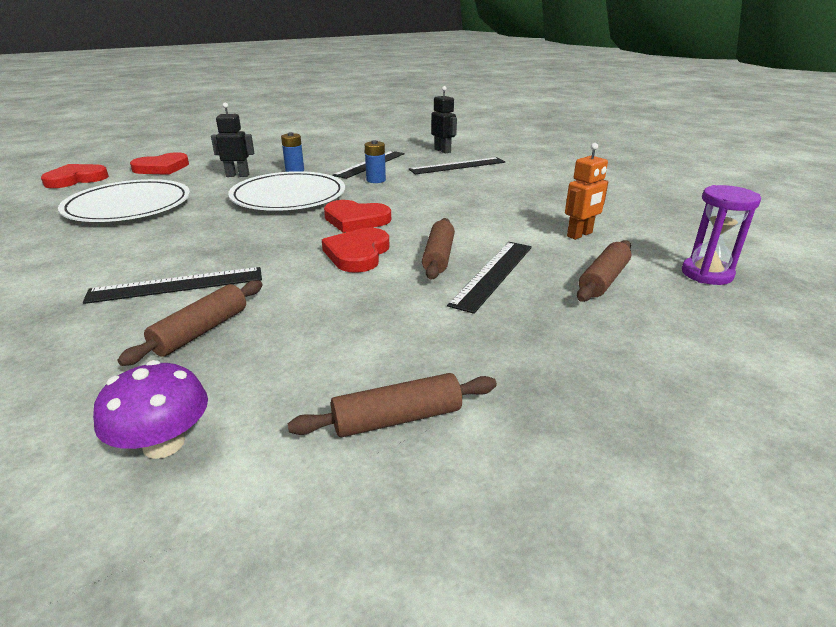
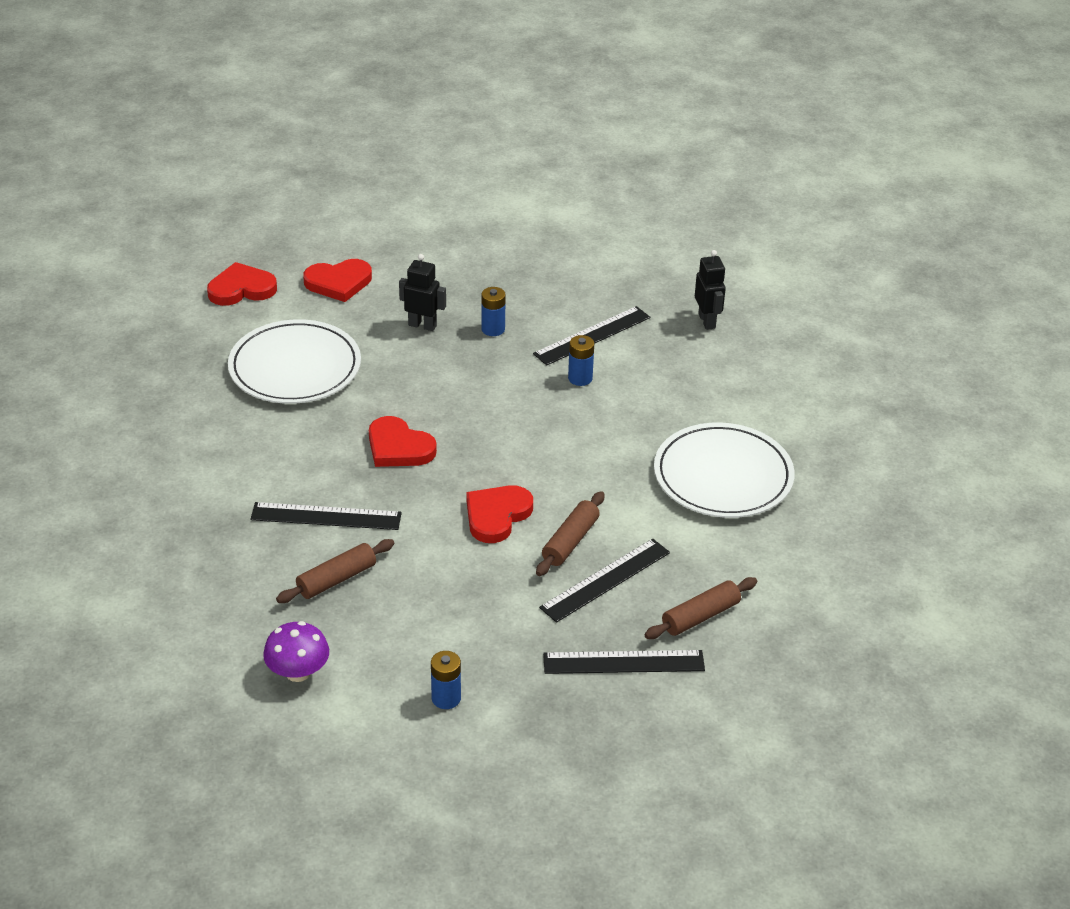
camera: 20 degrees right, 10 degrees up
(288, 196) = (466, 390): white plate -> white plate (723, 476)
(356, 220) = (520, 457): red heart -> red heart (398, 447)
(397, 418) = (446, 698): brown rolling pin -> blue battery
(457, 166) = (701, 368): black ruler -> black ruler (623, 662)
(580, 235) = (736, 547): orange robot -> none
(707, 274) = (806, 637): purple hourglass -> none

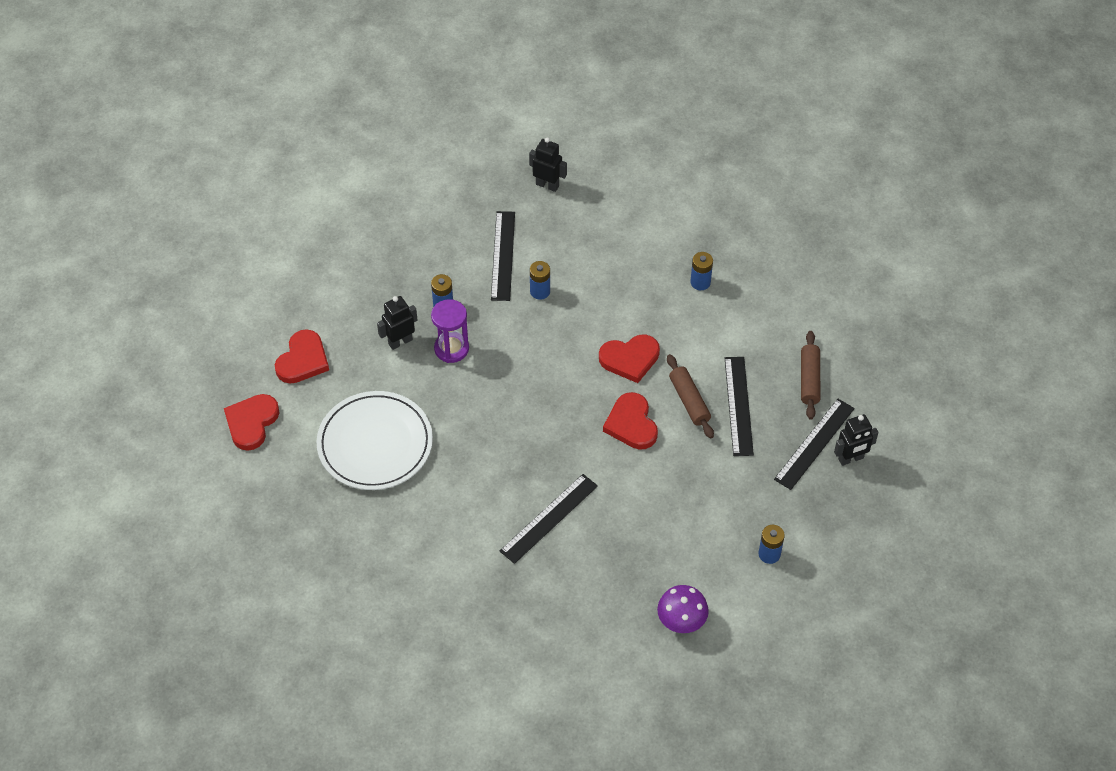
camera: 50 degrees left, 15 degrees up
(336, 579) = (615, 548): brown rolling pin -> none
(398, 447) = (517, 435): red heart -> red heart (630, 359)
(450, 358) = (451, 348): none -> purple hourglass
(636, 702) = (851, 459): none -> black robot
(723, 476) = (700, 282): white plate -> blue battery

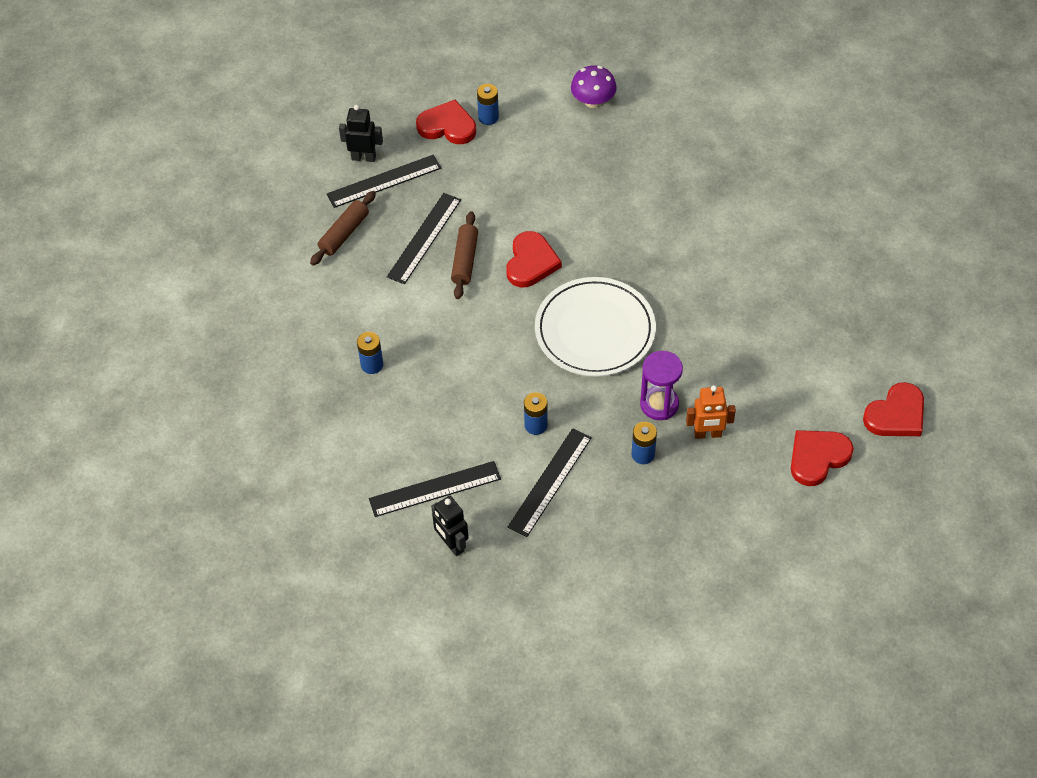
camera: 150 degrees left, 0 degrees up
(375, 443) = (781, 344): white plate -> white plate (595, 330)
(400, 341) = (707, 434): black robot -> orange robot
(549, 518) = (655, 216): black ruler -> black ruler (435, 489)
(630, 359) = (492, 320): red heart -> red heart (447, 126)

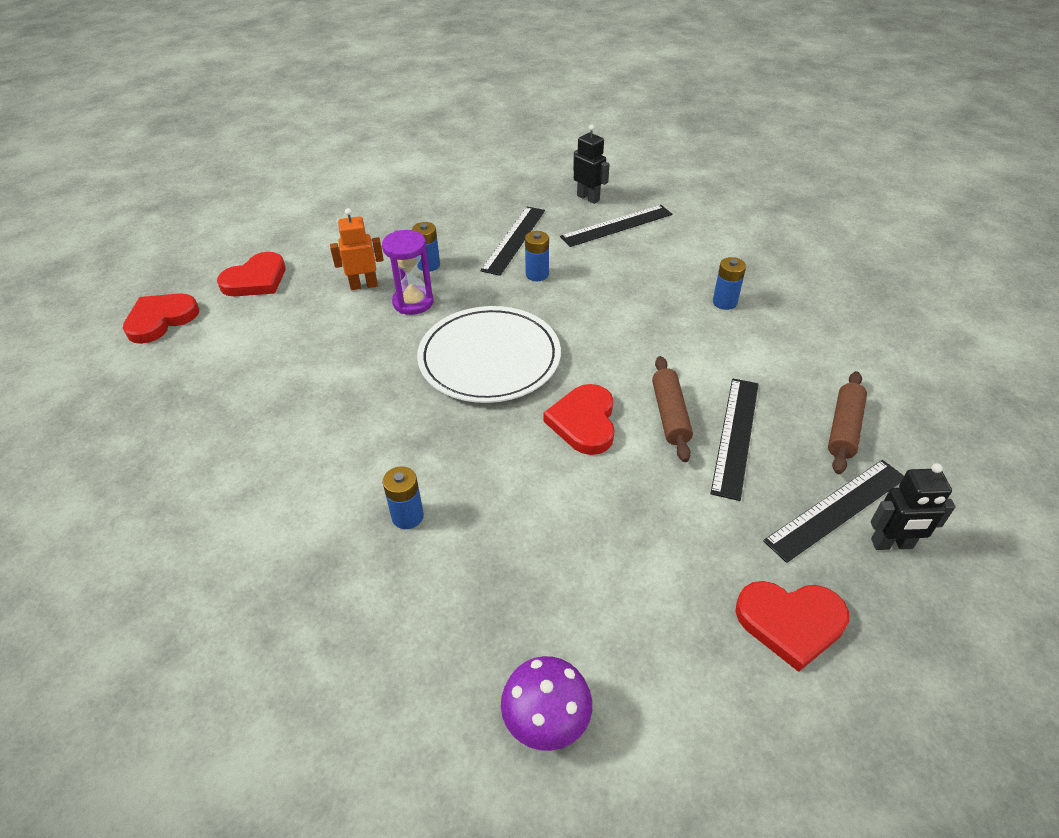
camera: 170 degrees right, 10 degrees down
(488, 117) = (728, 652): blue battery -> blue battery (407, 516)

